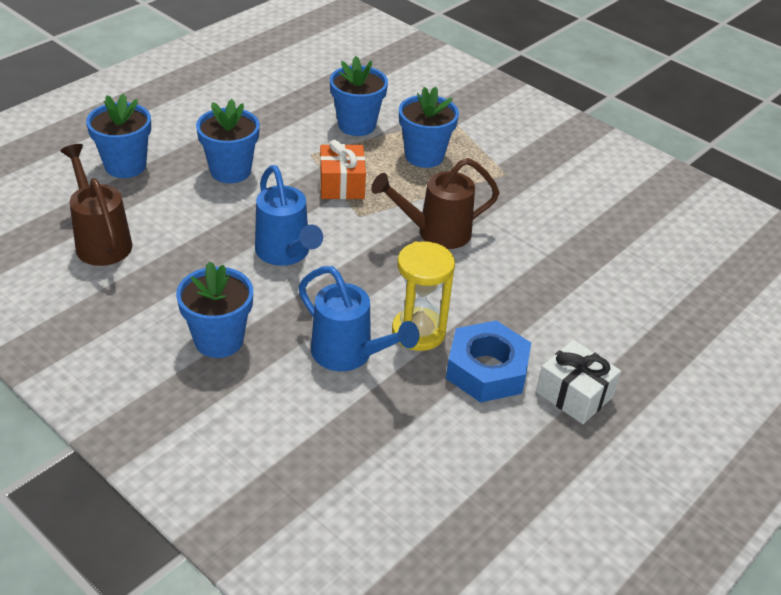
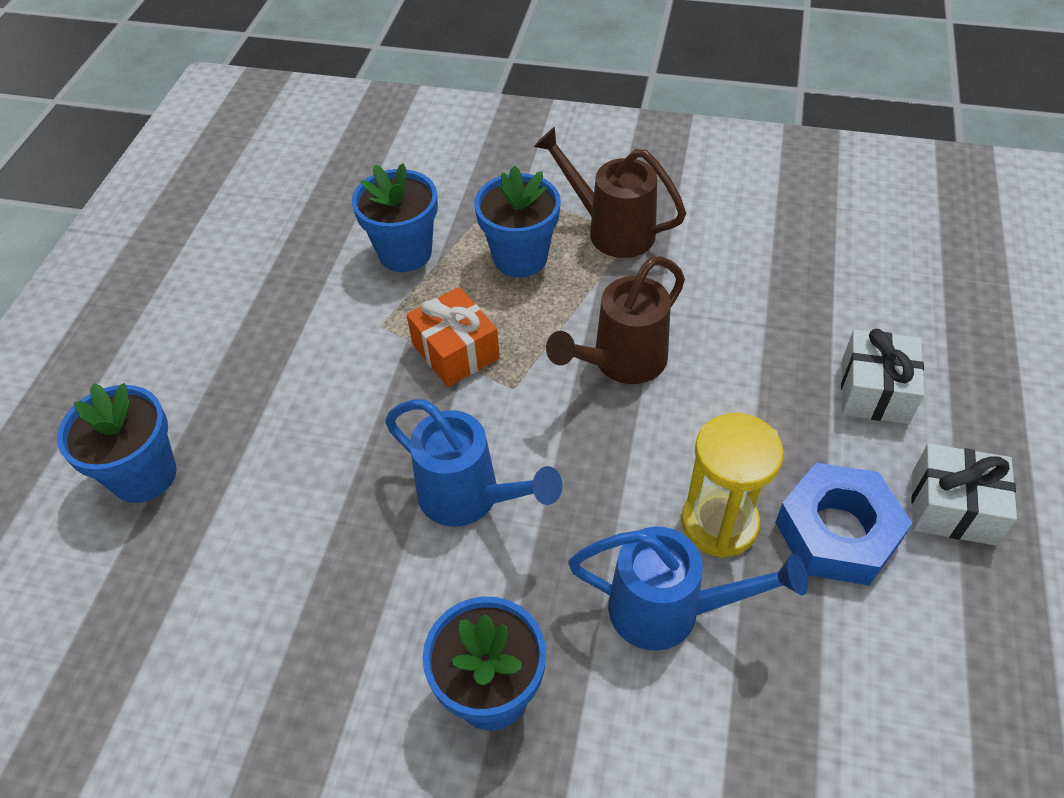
camera: 25 degrees left, 10 degrees up
(101, 241) = (203, 624): brown watering can -> brown watering can (611, 230)
(230, 171) = (298, 406): blue flower pot -> none
(585, 318) = (874, 391): none -> white gift

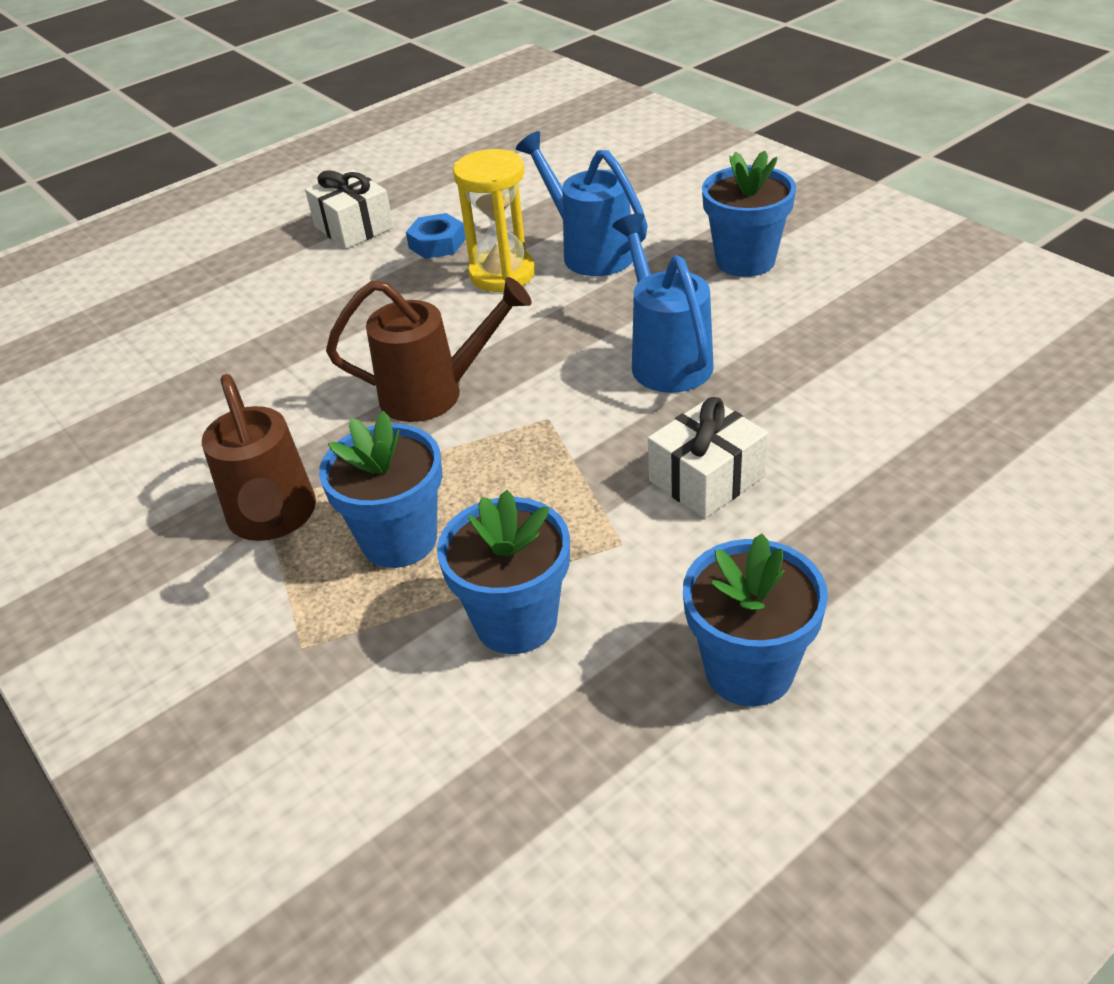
camera: 140 degrees left, 10 degrees down
(144, 475) = (979, 507): blue flower pot -> blue flower pot (749, 670)
(455, 351) = (568, 475): orange gift -> none
(837, 532) = (437, 243): blue nut -> blue nut, size x0.58
(874, 391) = (290, 293): white gift -> white gift (706, 478)

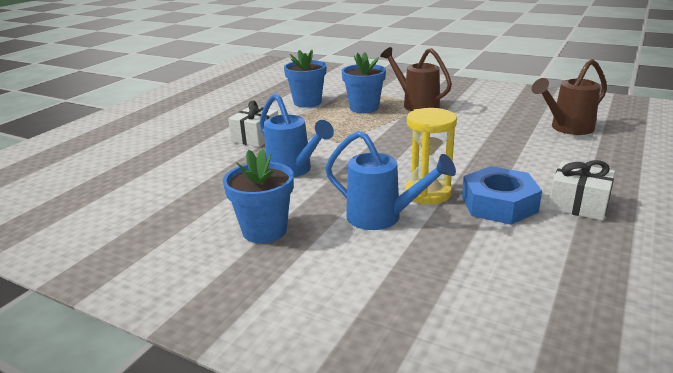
camera: 155 degrees right, 15 degrees down
(434, 394) = (399, 140): brown watering can -> brown watering can (567, 128)
(437, 243) = (499, 204): blue nut -> blue nut, size x1.72
(749, 670) = (229, 107): blue flower pot -> none

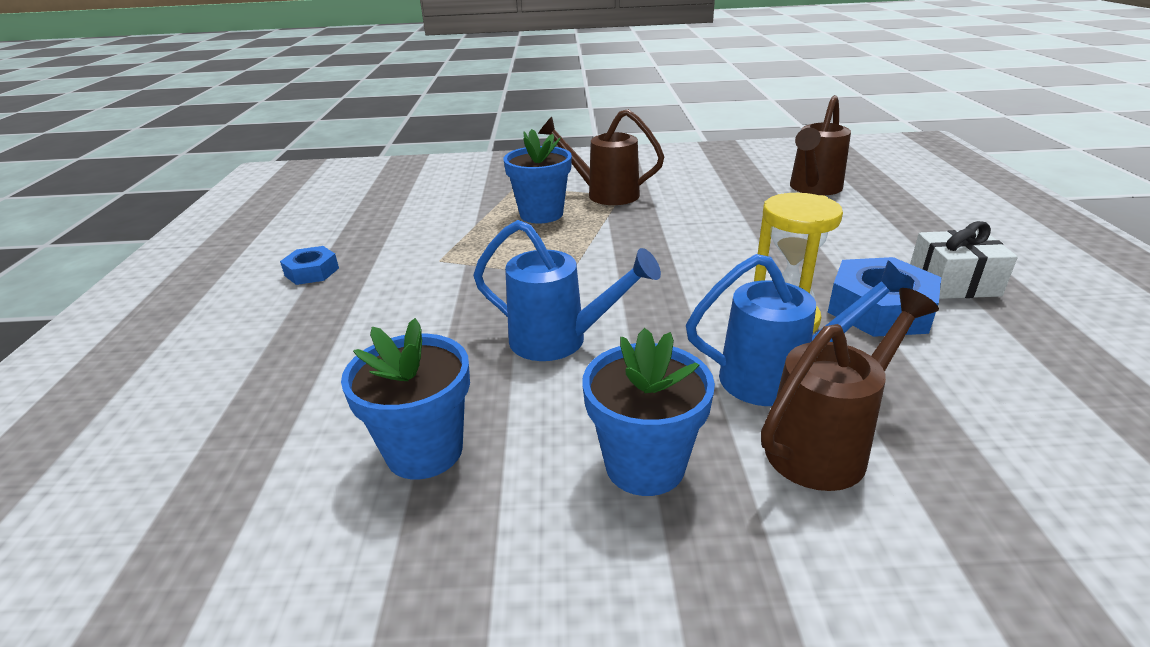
camera: 30 degrees left, 5 degrees up
(218, 112) = (312, 272): none -> blue nut
(256, 137) = (431, 301): white gift -> none
(307, 102) = (446, 223): blue flower pot -> blue flower pot (424, 451)
(363, 252) = (826, 445): none -> brown watering can

